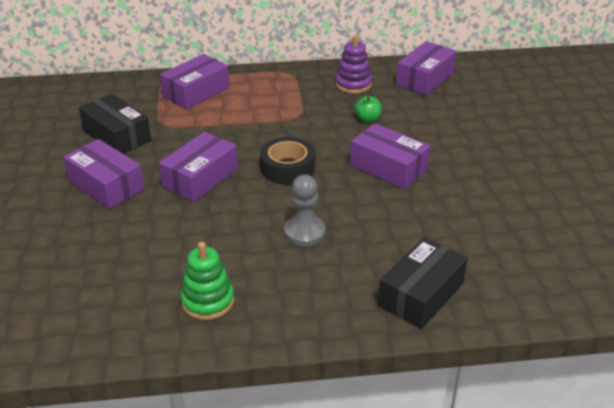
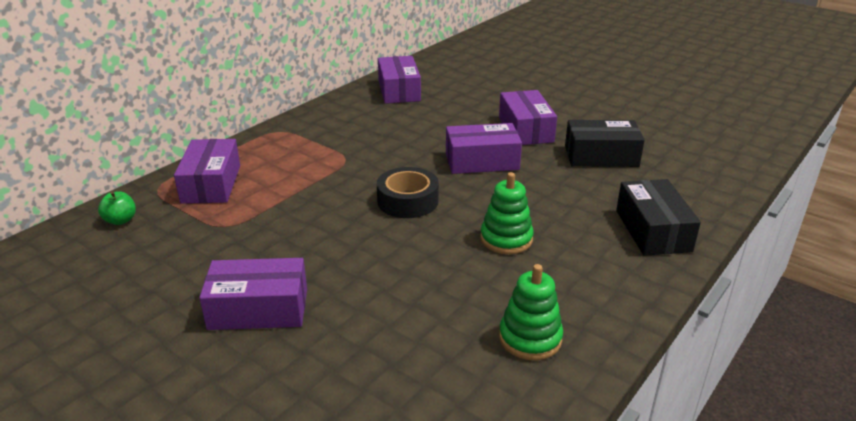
camera: 45 degrees left, 5 degrees down
(117, 136) = (189, 260): black box -> black box (601, 156)
(200, 178) = (345, 249): purple box -> purple box (525, 129)
(304, 232) = (506, 239): grey pawn -> green stacking toy
(353, 84) = (350, 117): purple stacking toy -> none
(367, 119) = (406, 136): green apple -> green apple (120, 220)

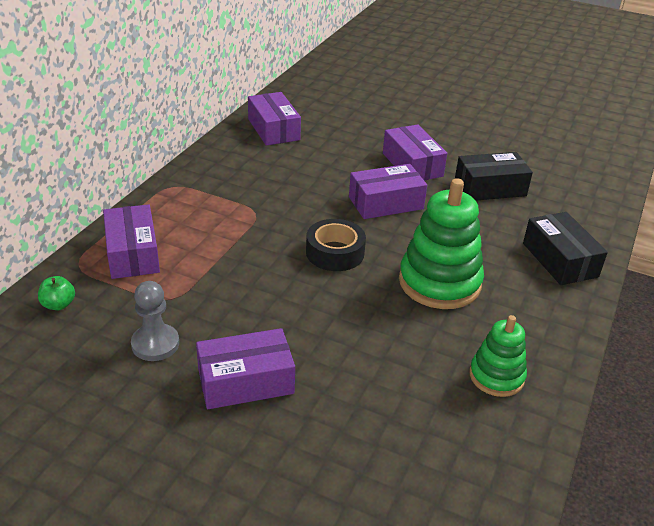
camera: 15 degrees left, 5 degrees up
(189, 264) = (155, 344): none -> grey pawn
(506, 239) = (439, 282): green stacking toy -> green stacking toy, size x1.71

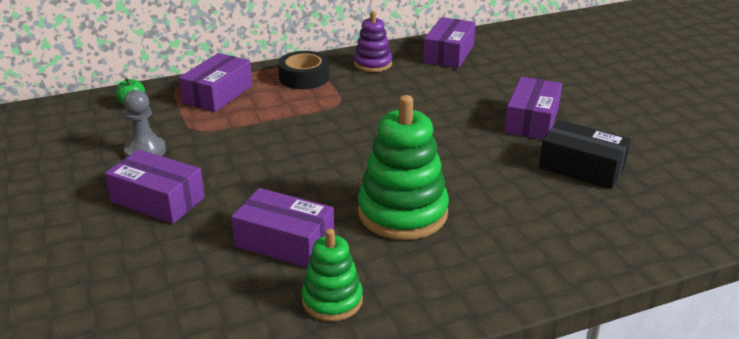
camera: 45 degrees right, 5 degrees down
(227, 163) = (373, 64): none -> purple stacking toy
(335, 252) = (353, 153): black tape -> black tape (304, 77)
(385, 203) = (456, 138): purple box -> purple box (285, 242)
(559, 260) = (553, 253): black box -> none

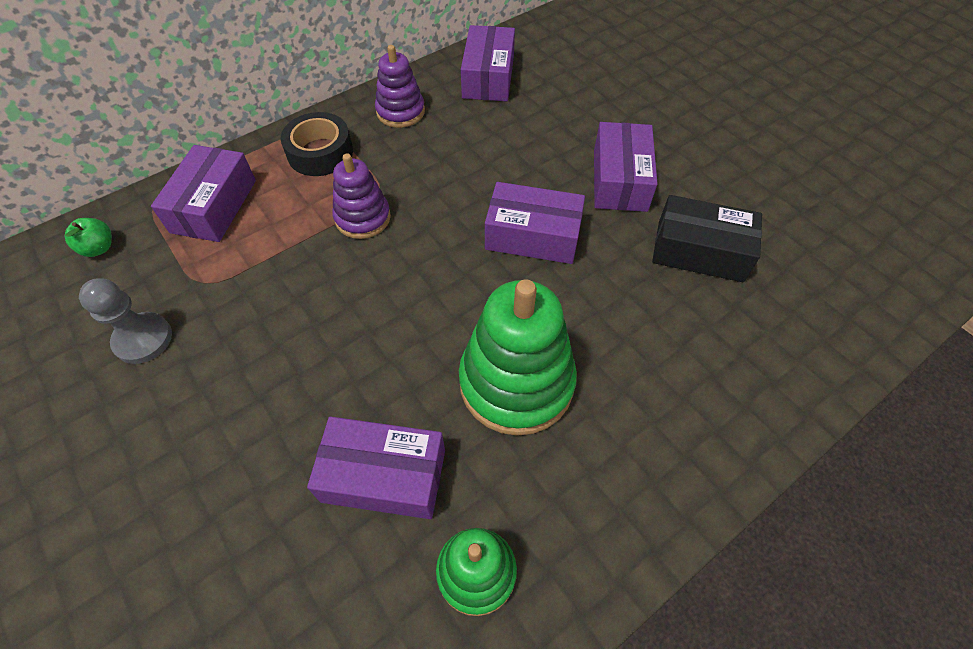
camera: 15 degrees left, 25 degrees up
(158, 200) = (188, 434): purple box -> purple box (532, 236)
(322, 114) = (363, 218): none -> purple stacking toy

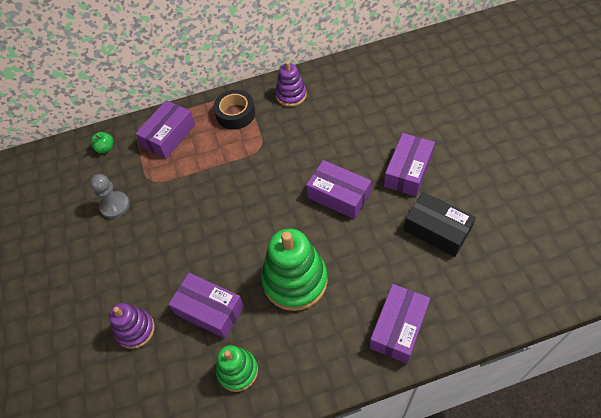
camera: 25 degrees right, 0 degrees up
(363, 218) = (246, 161): purple stacking toy -> purple stacking toy (135, 330)
(488, 77) = (354, 81): purple box -> purple box (398, 328)

